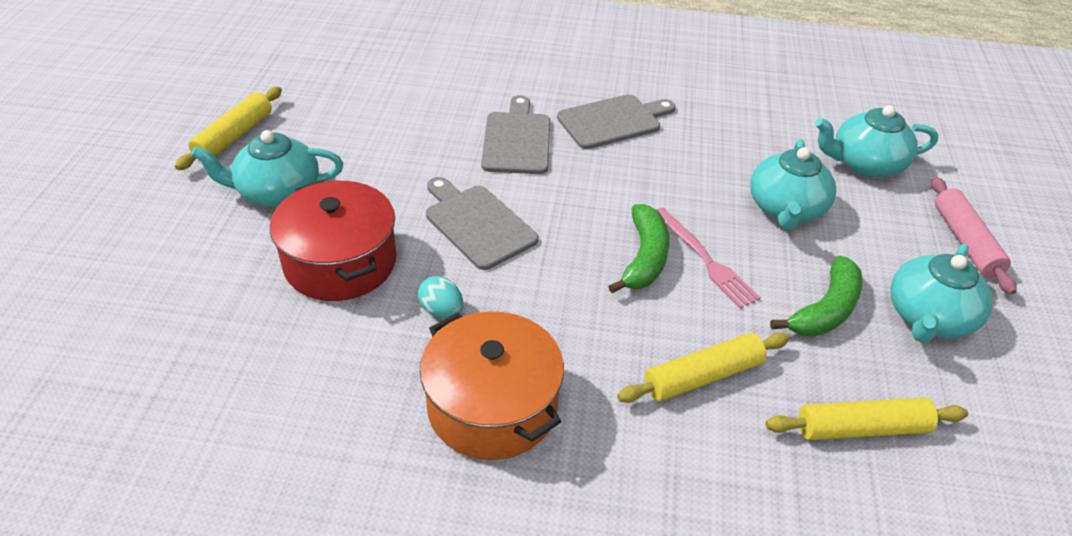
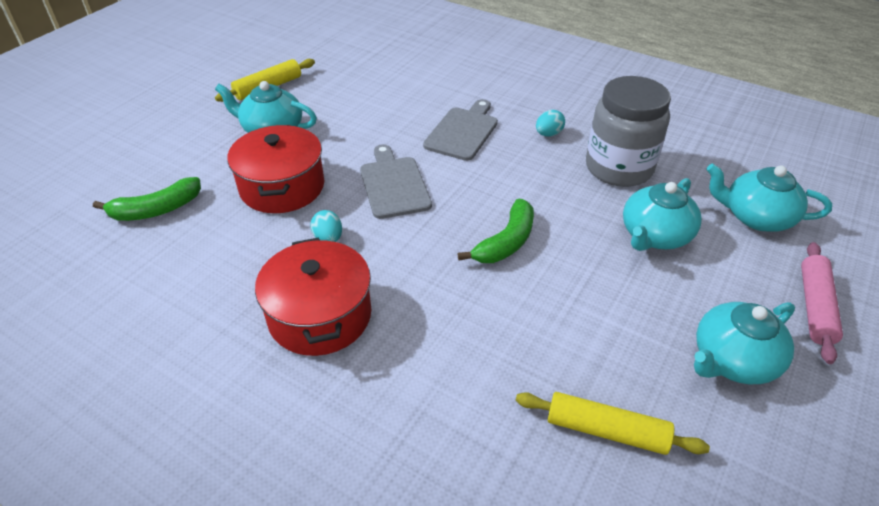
camera: 25 degrees right, 0 degrees up
(492, 406) = (320, 315): orange pot -> red pot
(613, 121) = (548, 134): grey cutting board -> turquoise egg
(703, 376) = (494, 345): yellow rolling pin -> none
(705, 260) = (556, 257): pink fork -> none
(708, 143) = (619, 168): none -> grey jar
(825, 310) = (637, 325): green banana -> green banana (156, 210)

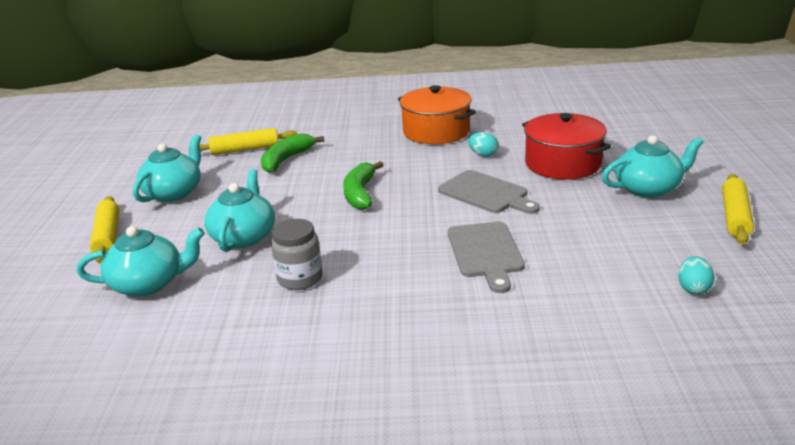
camera: 150 degrees right, 15 degrees down
(156, 210) = (613, 129): green banana -> green banana (286, 159)
(320, 315) = (436, 131): red pot -> orange pot
(548, 134) = (397, 285): turquoise egg -> turquoise egg (693, 288)
(619, 168) = (300, 278): grey jar -> grey jar, size x0.59
(815, 307) = (107, 236): pink rolling pin -> yellow rolling pin

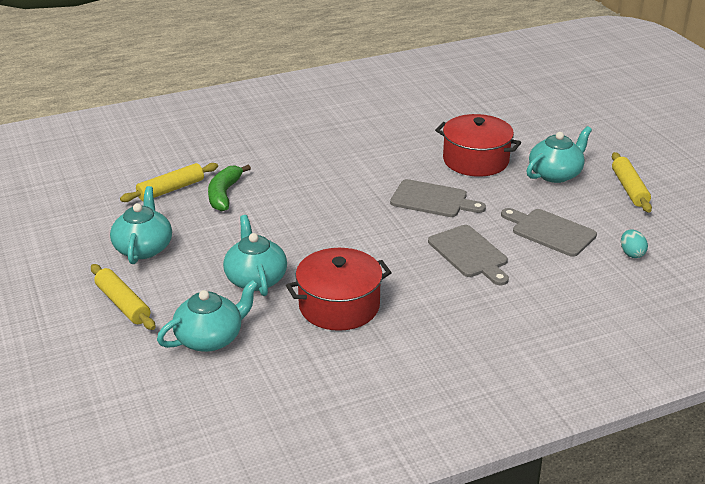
camera: 25 degrees left, 5 degrees up
(300, 278) = (339, 306): grey jar -> red pot
(360, 193) = (325, 218): green banana -> none
(436, 131) = (343, 142): orange pot -> none
(483, 155) = (403, 161): turquoise egg -> none
(601, 246) = (550, 231): none -> grey cutting board

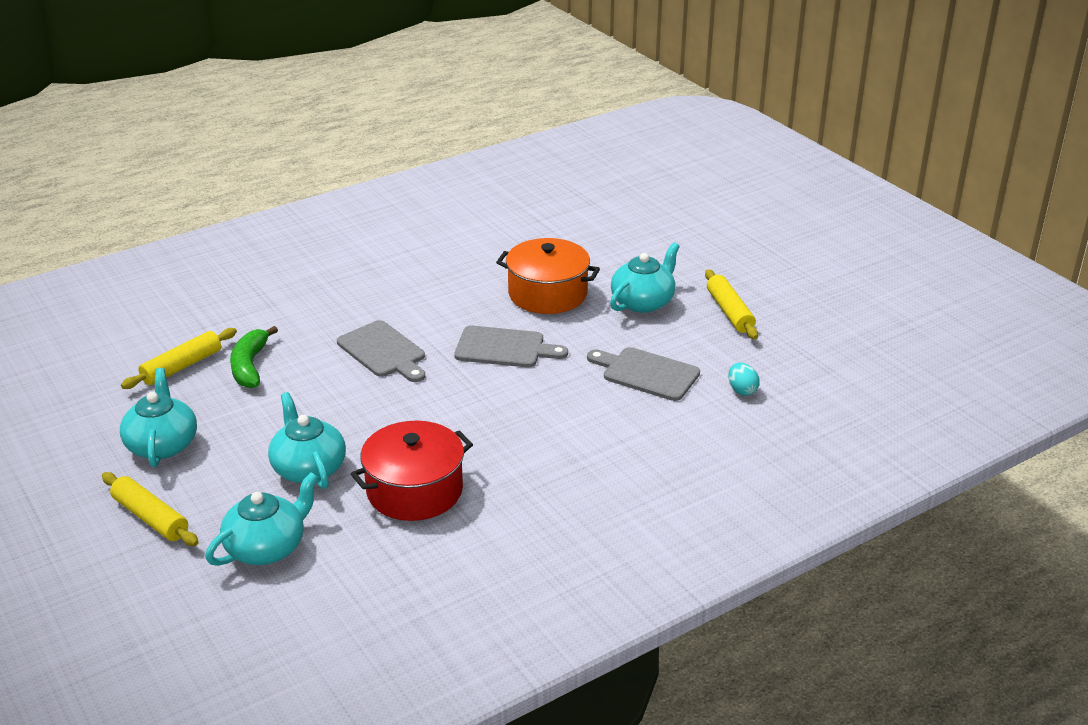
camera: 10 degrees left, 0 degrees up
(469, 254) = (557, 410): grey cutting board -> grey cutting board (383, 351)
(475, 160) = (547, 294): red pot -> orange pot

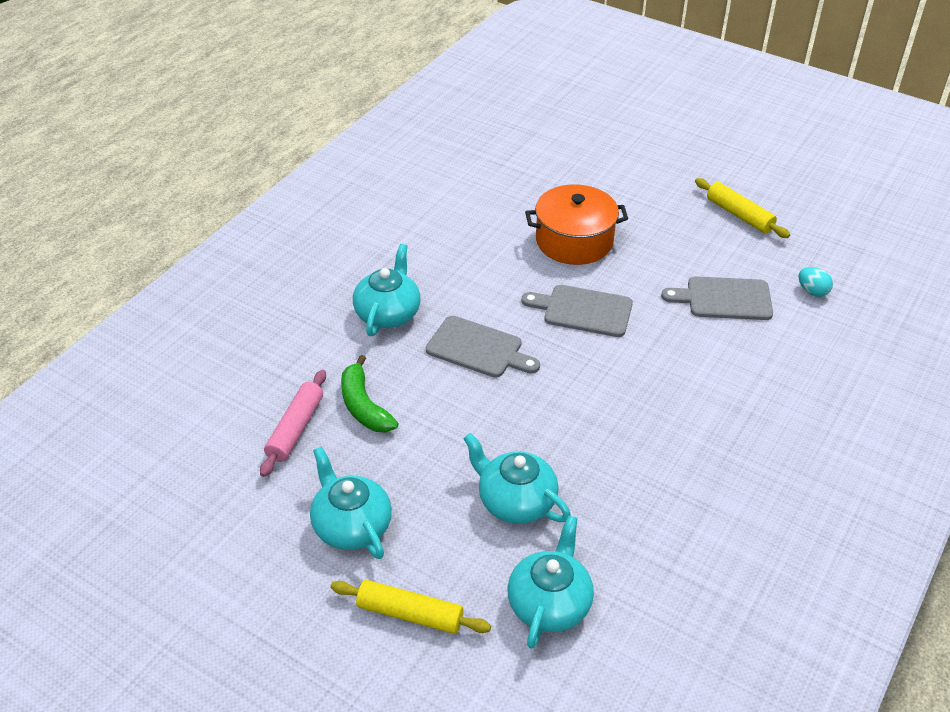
camera: 25 degrees left, 10 degrees up
(182, 367) = (295, 429): yellow rolling pin -> pink rolling pin
(414, 490) = (630, 490): red pot -> none
(504, 348) = (583, 310): grey cutting board -> grey cutting board turned 150 degrees counterclockwise
(643, 302) = (661, 226): turquoise teapot -> turquoise teapot (388, 313)

